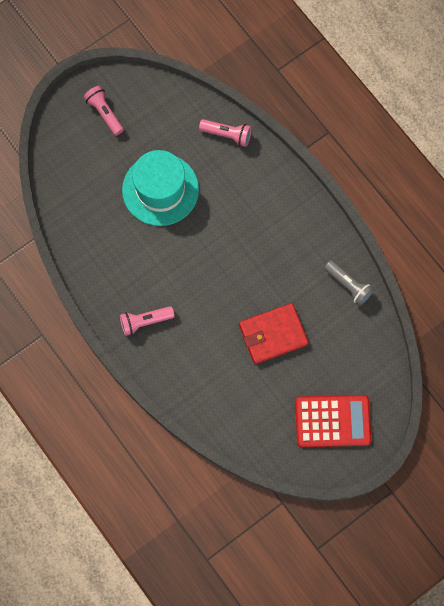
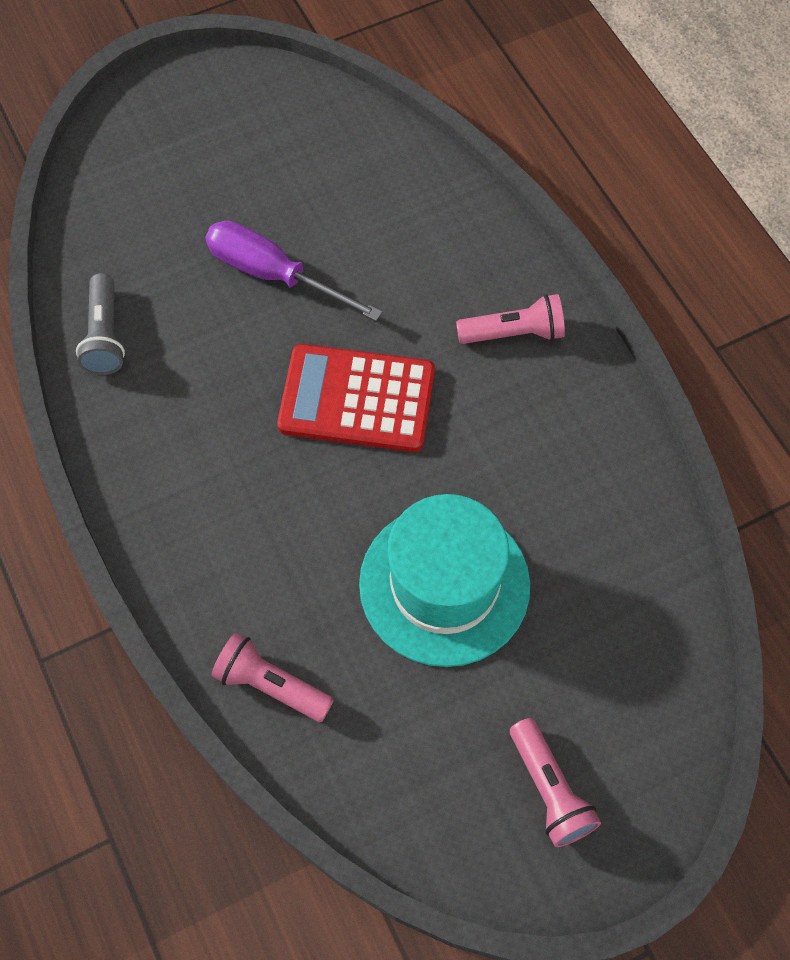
camera: 170 degrees left, 10 degrees down
(273, 334) = (274, 275): red wallet -> purple screwdriver
(332, 421) = (206, 130): red calculator -> red calculator (357, 399)
(348, 285) = (105, 336): grey flashlight -> grey flashlight turned 150 degrees counterclockwise

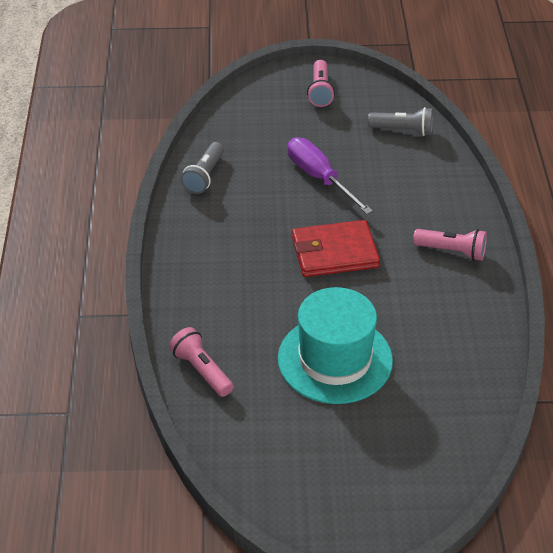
camera: 25 degrees right, 20 degrees down
(350, 145) = (403, 130): none -> grey flashlight
(357, 399) = (334, 252): red calculator -> red wallet
(549, 789) = (340, 484): pink flashlight -> pink flashlight (320, 91)

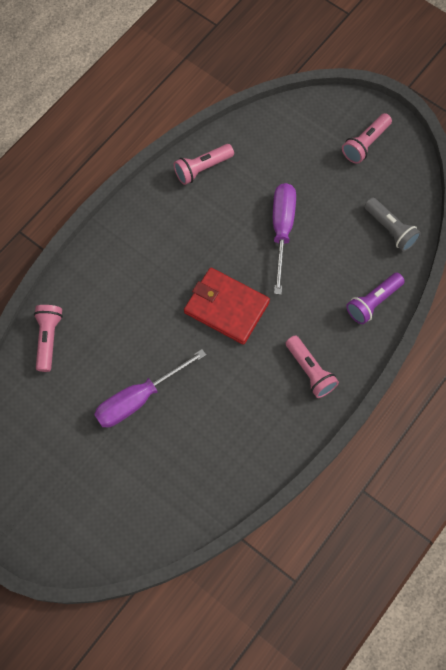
camera: 40 degrees right, 25 degrees up
(204, 176) = (202, 168): grey flashlight -> pink flashlight
(335, 359) = (139, 398): turquoise hat -> purple screwdriver
(445, 180) = (373, 302): none -> purple flashlight

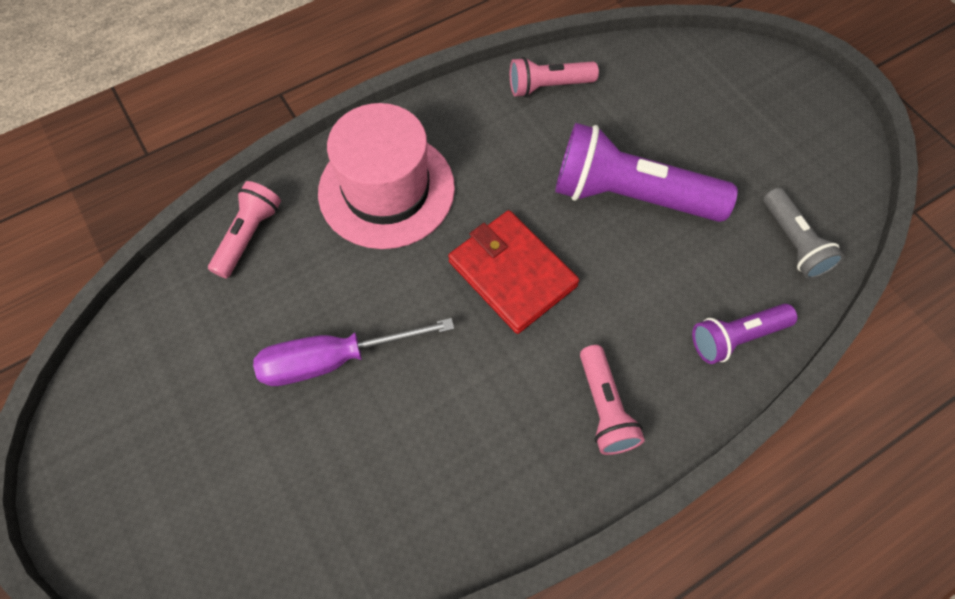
camera: 20 degrees right, 5 degrees down
(124, 278) = (386, 190): none -> pink hat
(282, 230) = (630, 195): purple screwdriver -> purple flashlight
(365, 144) = (788, 120): pink flashlight -> none

